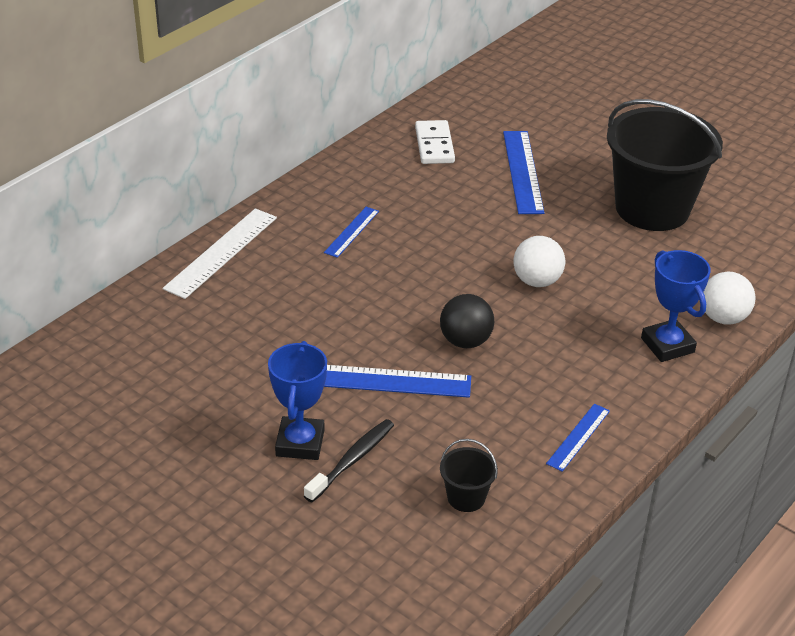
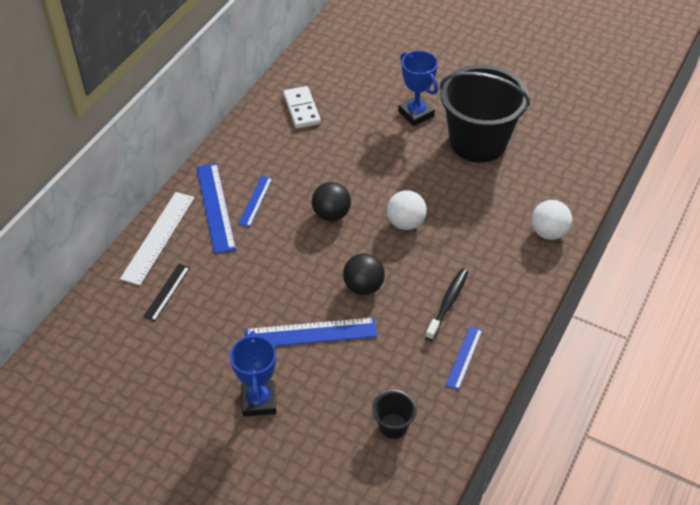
camera: 10 degrees left, 10 degrees up
(216, 310) = (166, 292): none -> black ruler
(352, 460) = (301, 409): black toothbrush -> black toothbrush (448, 303)
(443, 259) = (331, 214): none -> black ball
(522, 171) = (374, 123): blue ruler -> blue ruler (215, 207)
(667, 345) = (513, 264): blue trophy -> blue trophy (416, 114)

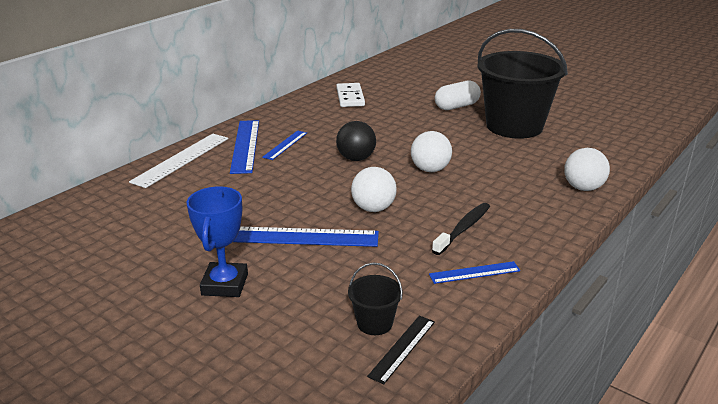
camera: 10 degrees right, 20 degrees down
(166, 292) = (169, 194): black ruler -> black ruler (402, 348)
(363, 286) = (373, 208): black ball -> white ball
(416, 114) = (456, 106): blue trophy -> white capsule
(464, 357) = (474, 272): blue ruler -> blue ruler turned 45 degrees clockwise

